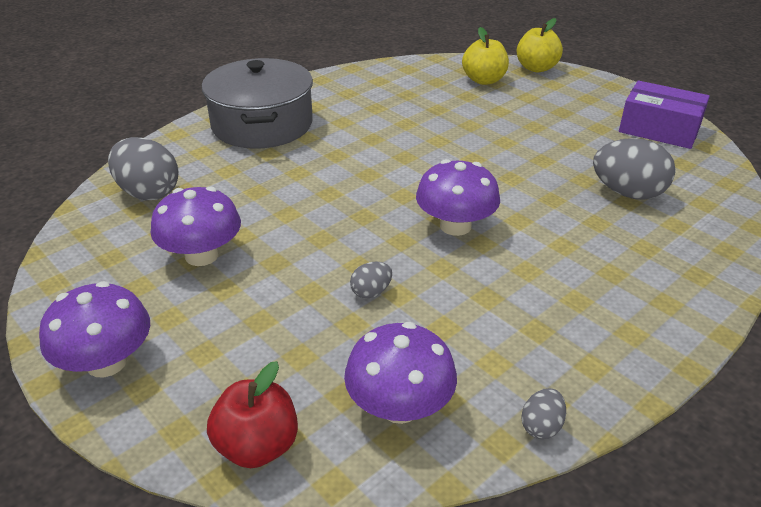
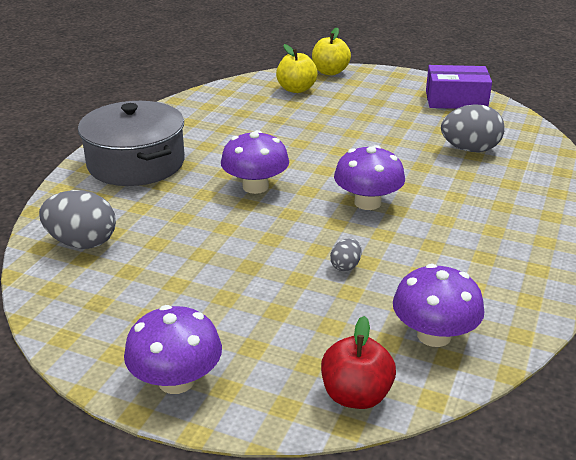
camera: 25 degrees left, 5 degrees down
(202, 255) = (181, 278): purple mushroom -> purple mushroom (255, 186)
(541, 426) = (536, 316): grey egg -> none

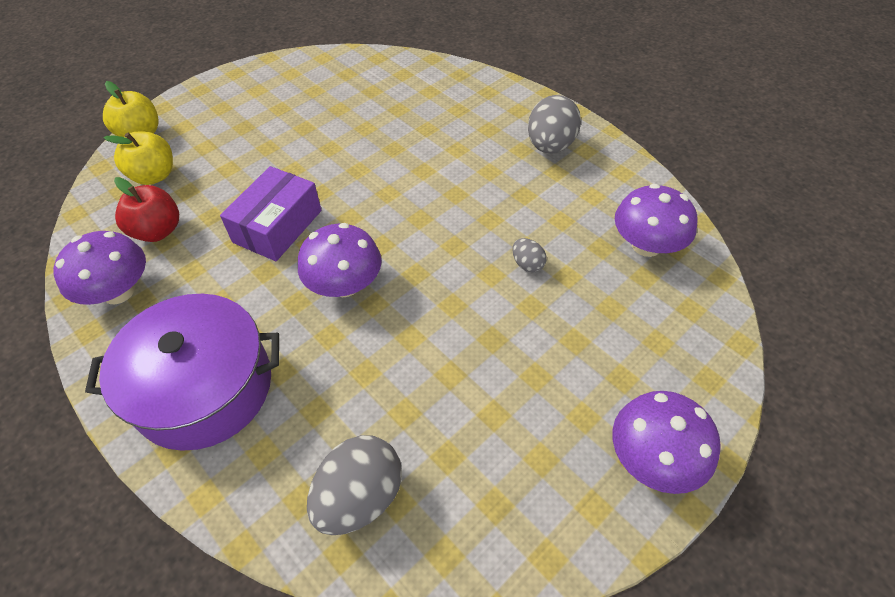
camera: 65 degrees left, 20 degrees up
(136, 163) = (204, 387): grey pot -> purple pot
(356, 395) = (706, 324): red apple -> red apple (158, 231)
(367, 202) = (432, 209): purple mushroom -> purple mushroom (118, 291)
(456, 100) = (290, 76): purple box -> purple box (277, 226)
(470, 149) = (387, 107): grey egg -> grey egg (550, 146)

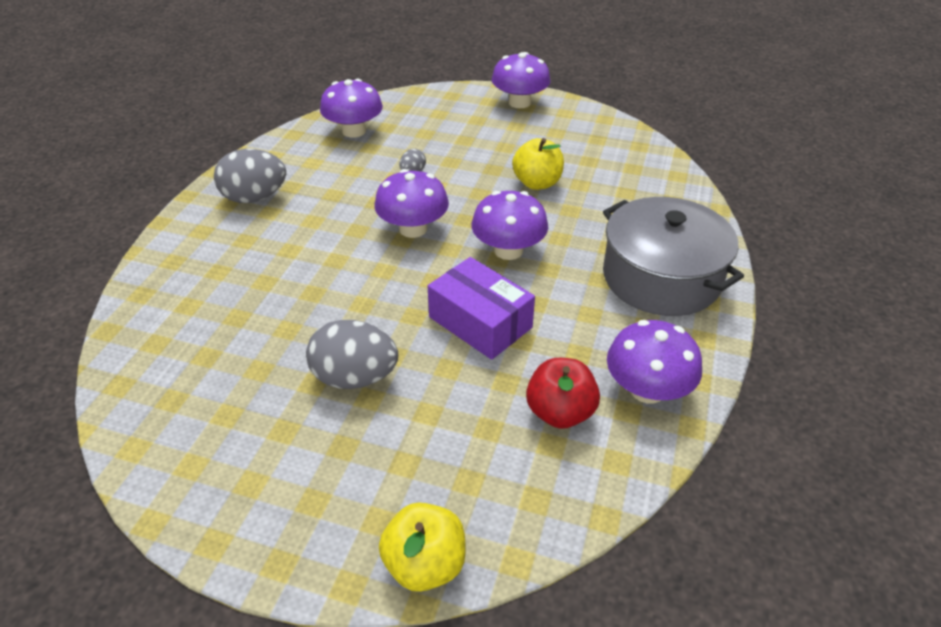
camera: 120 degrees left, 10 degrees down
(154, 176) = (489, 480): yellow apple -> yellow apple (537, 183)
(204, 387) = (661, 277): purple pot -> grey pot
(277, 226) = (480, 322): purple box -> purple box turned 45 degrees clockwise
(360, 497) = (645, 181): grey egg -> grey egg (355, 377)
(429, 230) = (413, 229): none -> purple mushroom

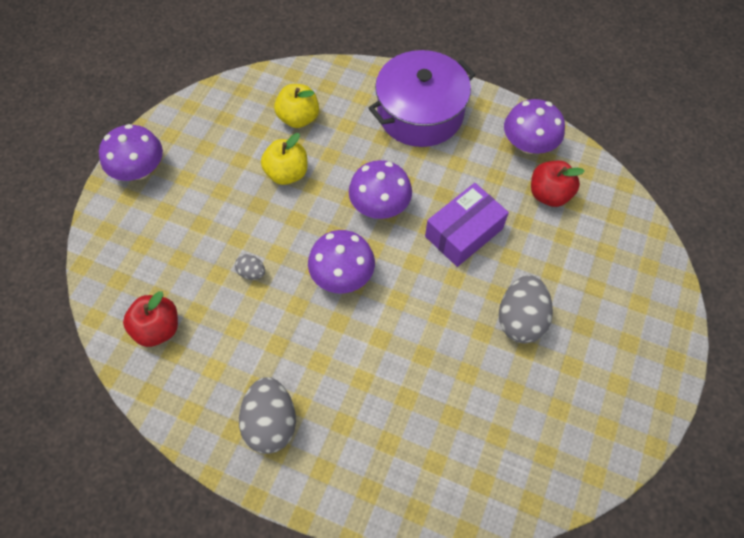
camera: 85 degrees left, 20 degrees up
(354, 131) = (158, 328): purple mushroom -> red apple
(425, 564) = (665, 278): yellow apple -> yellow apple (298, 118)
(661, 277) = (420, 113): grey pot -> purple pot

